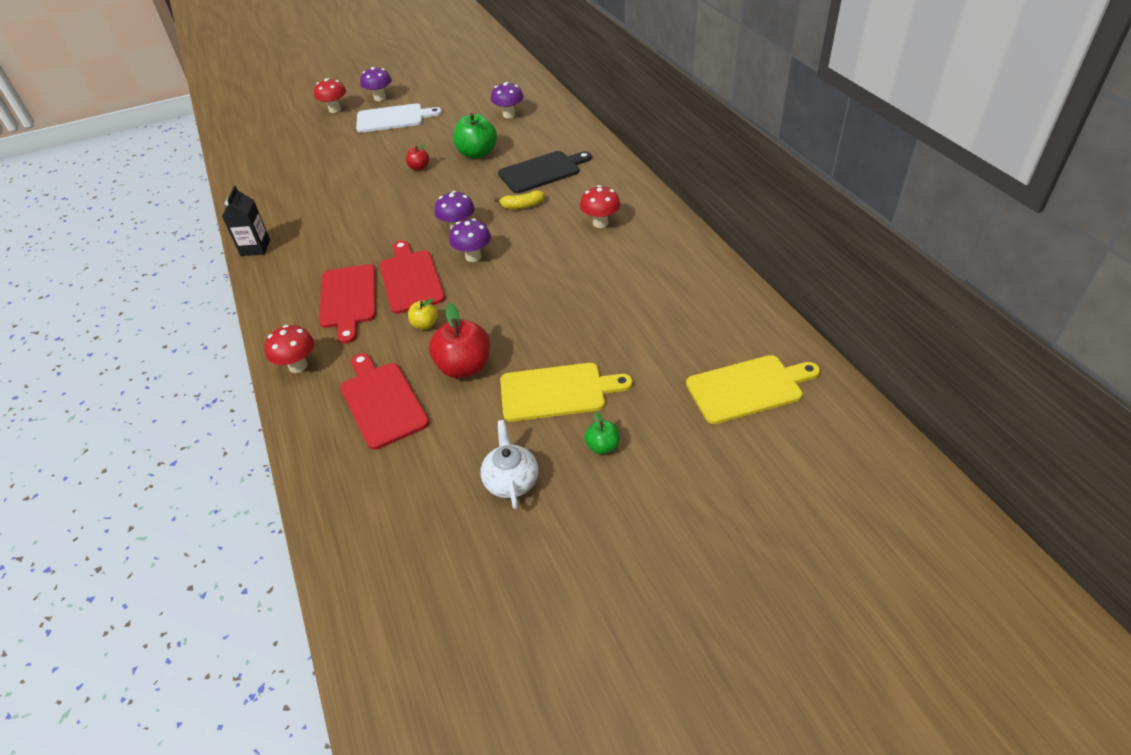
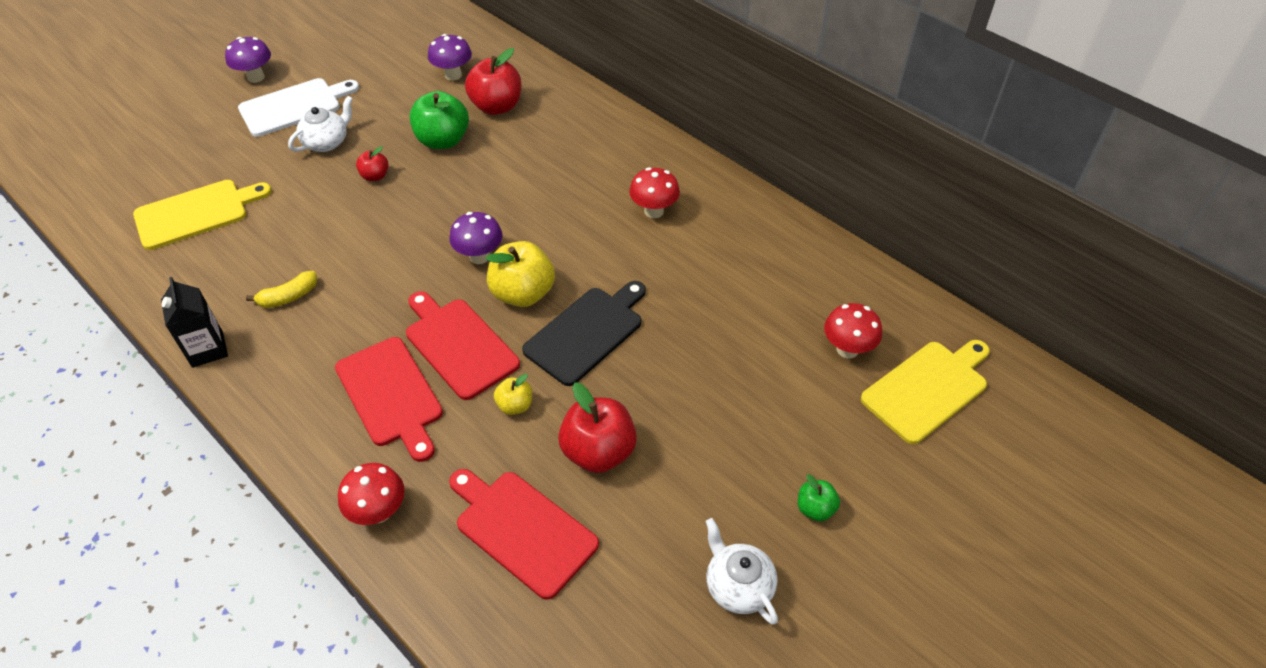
camera: 25 degrees left, 5 degrees up
(335, 110) = (198, 106): red mushroom -> red mushroom (847, 349)
(400, 142) = (327, 142): none -> white teapot
(473, 257) = (523, 293): purple mushroom -> yellow apple
(522, 206) = (544, 206): yellow banana -> yellow banana (288, 297)
(527, 138) = (496, 106): none -> red apple
(542, 171) = (543, 152): black cutting board -> black cutting board (587, 332)
(557, 392) = (727, 453): yellow cutting board -> yellow cutting board (196, 213)

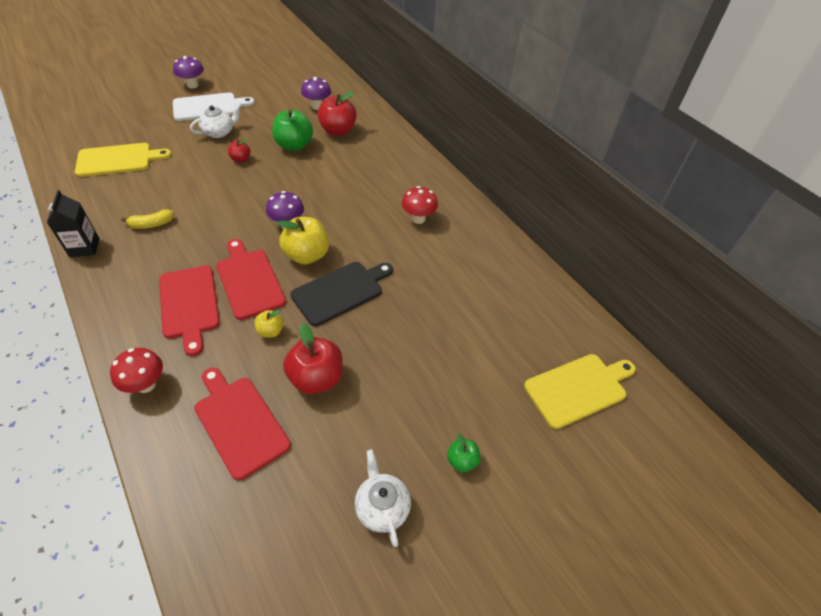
camera: 10 degrees right, 0 degrees up
(847, 349) = (526, 345): red mushroom -> none

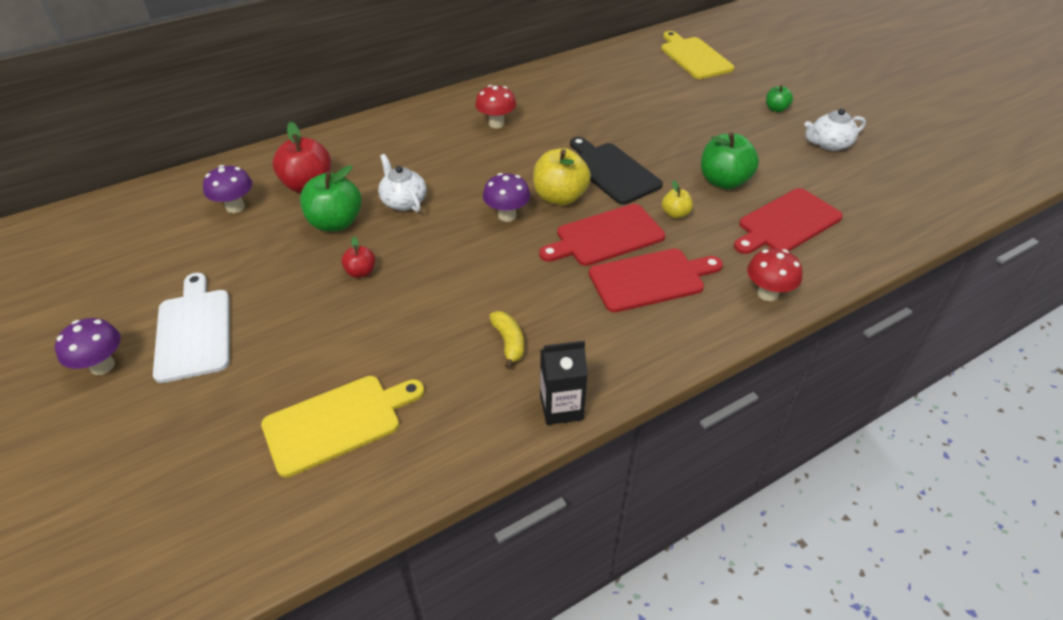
camera: 85 degrees left, 5 degrees down
(118, 160) = (338, 422): yellow cutting board -> yellow cutting board turned 75 degrees clockwise
(219, 132) = (281, 305): white teapot -> white teapot (403, 201)
(316, 378) = (724, 181): red apple -> green apple

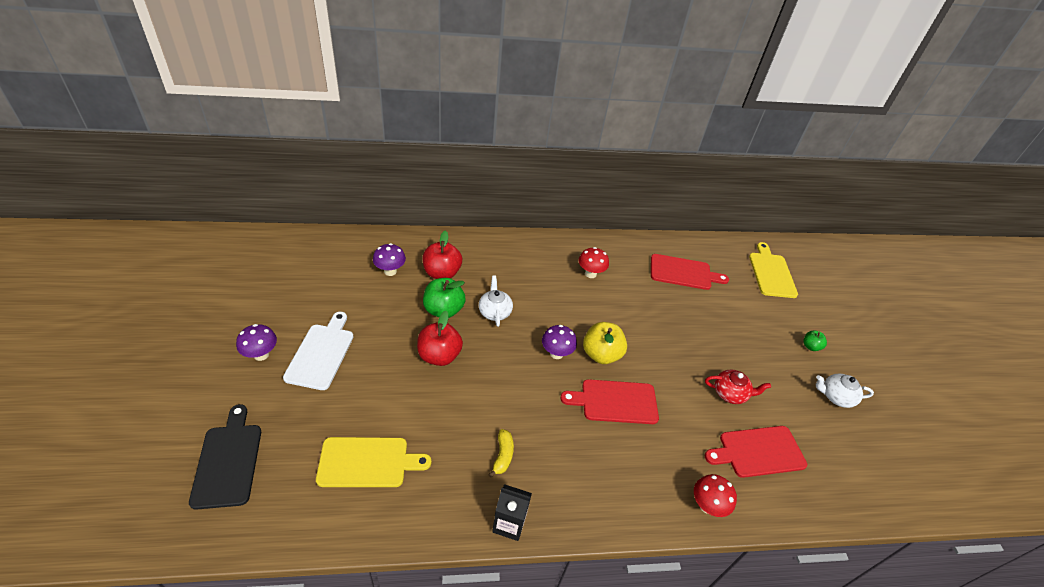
camera: 20 degrees right, 0 degrees up
(361, 272) = (439, 356): red apple -> red apple, size x1.91
(612, 171) = (650, 349): black cutting board -> black cutting board (228, 461)
(651, 279) = (627, 452): red cutting board -> red cutting board (683, 273)
(675, 214) = (677, 405): yellow apple -> none
(724, 181) = (730, 393): green apple -> red teapot

